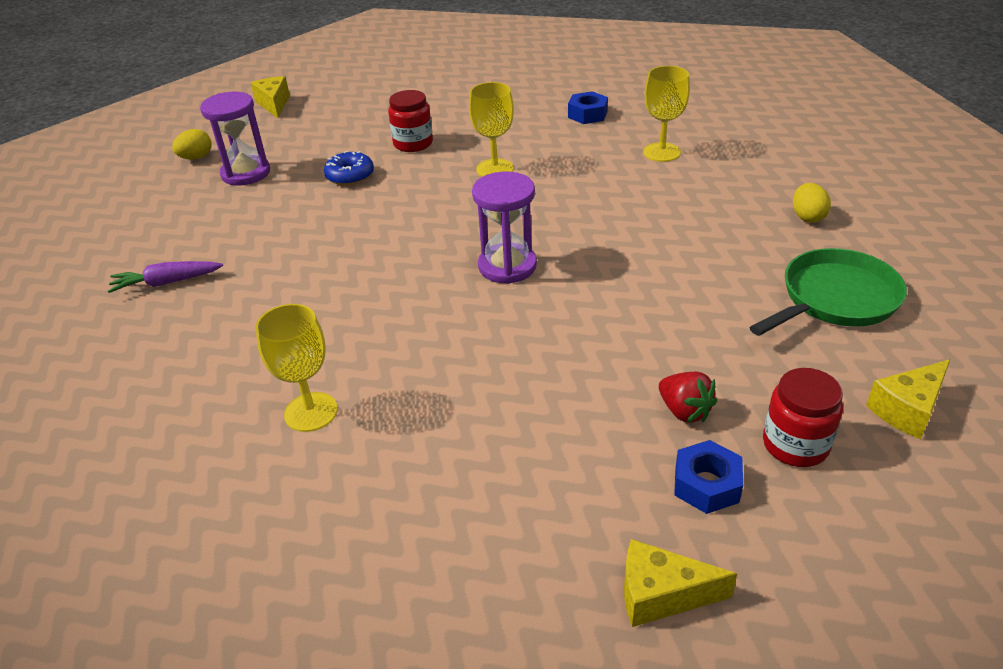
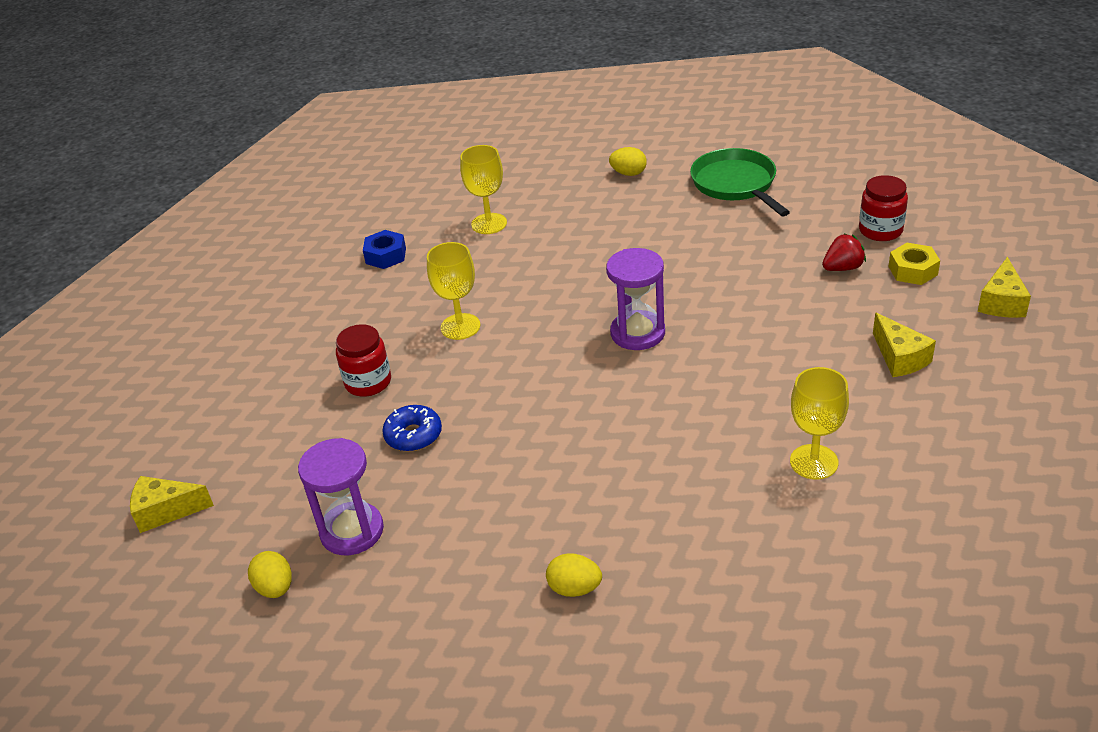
camera: 75 degrees left, 0 degrees up
(166, 283) = (574, 588): purple carrot -> yellow egg
(706, 484) = (912, 270): blue nut -> yellow nut
(907, 410) = (854, 184): yellow cheese -> yellow cheese (899, 358)

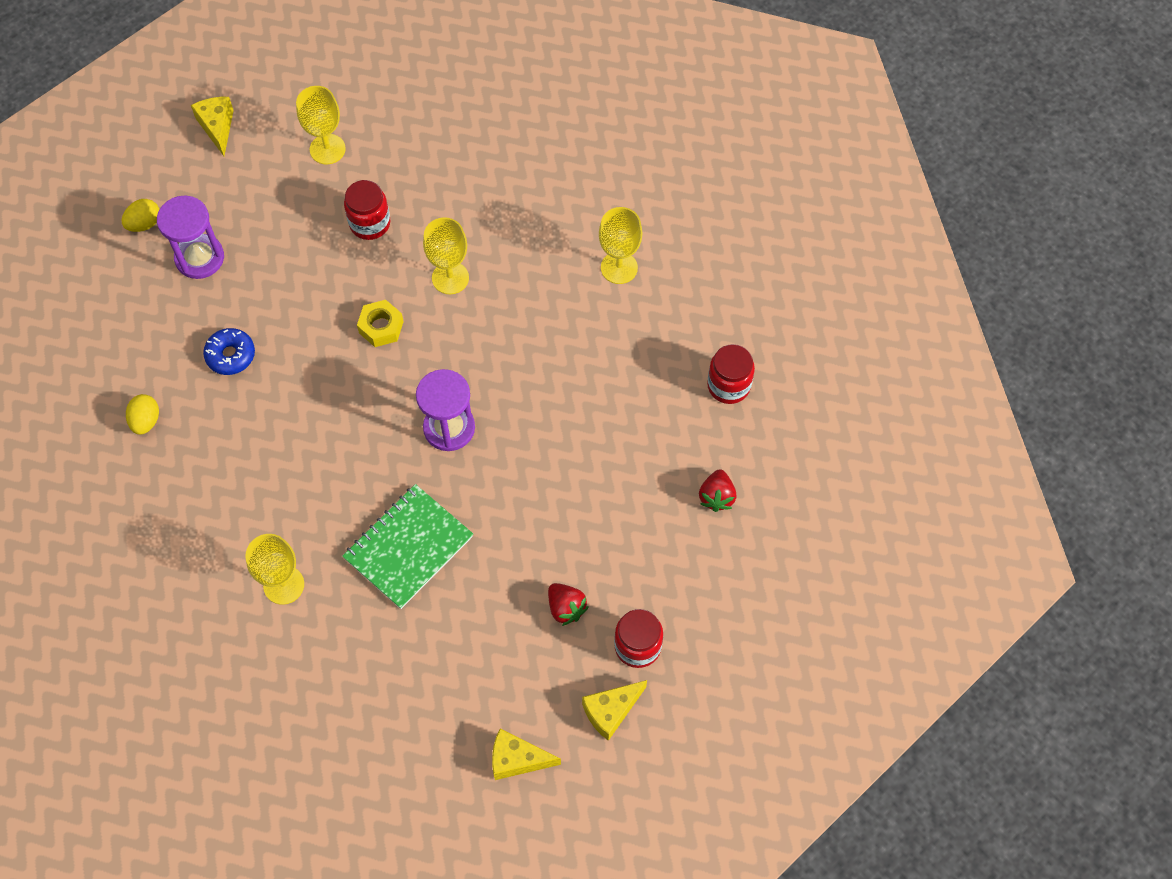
camera: 75 degrees right, 25 degrees up
(253, 413) = (327, 149): none -> yellow goblet
(386, 256) = (556, 189): blue nut -> none
(413, 435) = (305, 274): blue donut -> blue donut (230, 355)
(628, 173) = (728, 385): yellow egg -> red jar
(736, 184) = (716, 497): green pan -> red strawberry
(773, 365) = (408, 547): none -> green notebook
(899, 358) = (425, 658): yellow cheese -> yellow cheese (611, 711)
(912, 270) = (566, 676): yellow nut -> yellow nut (381, 327)

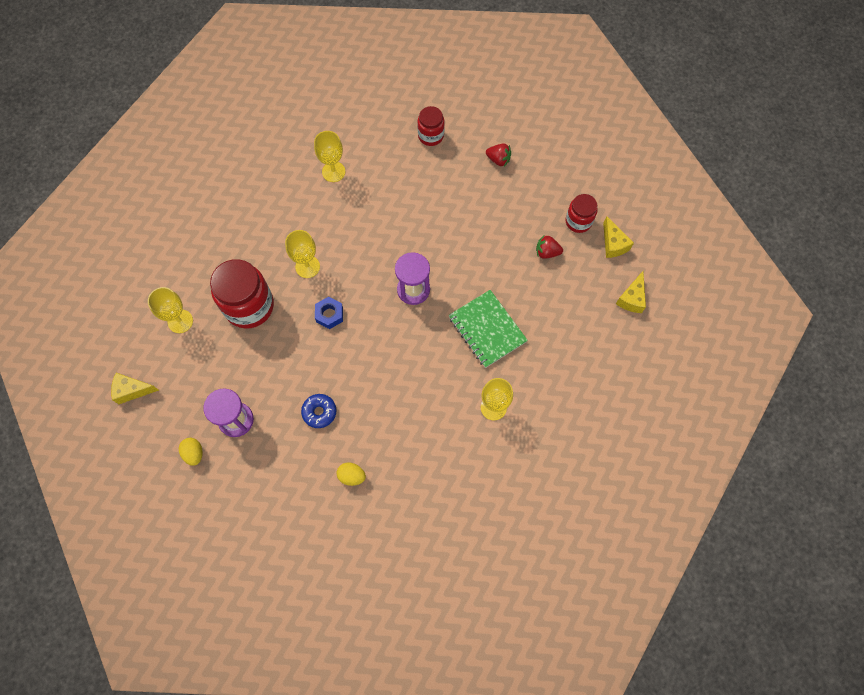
camera: 75 degrees left, 5 degrees up
(370, 223) = (249, 306): red jar -> red jar, size x1.78
(381, 327) = (329, 315): yellow nut -> blue nut
(566, 608) = (547, 252): red strawberry -> red strawberry turned 150 degrees counterclockwise

